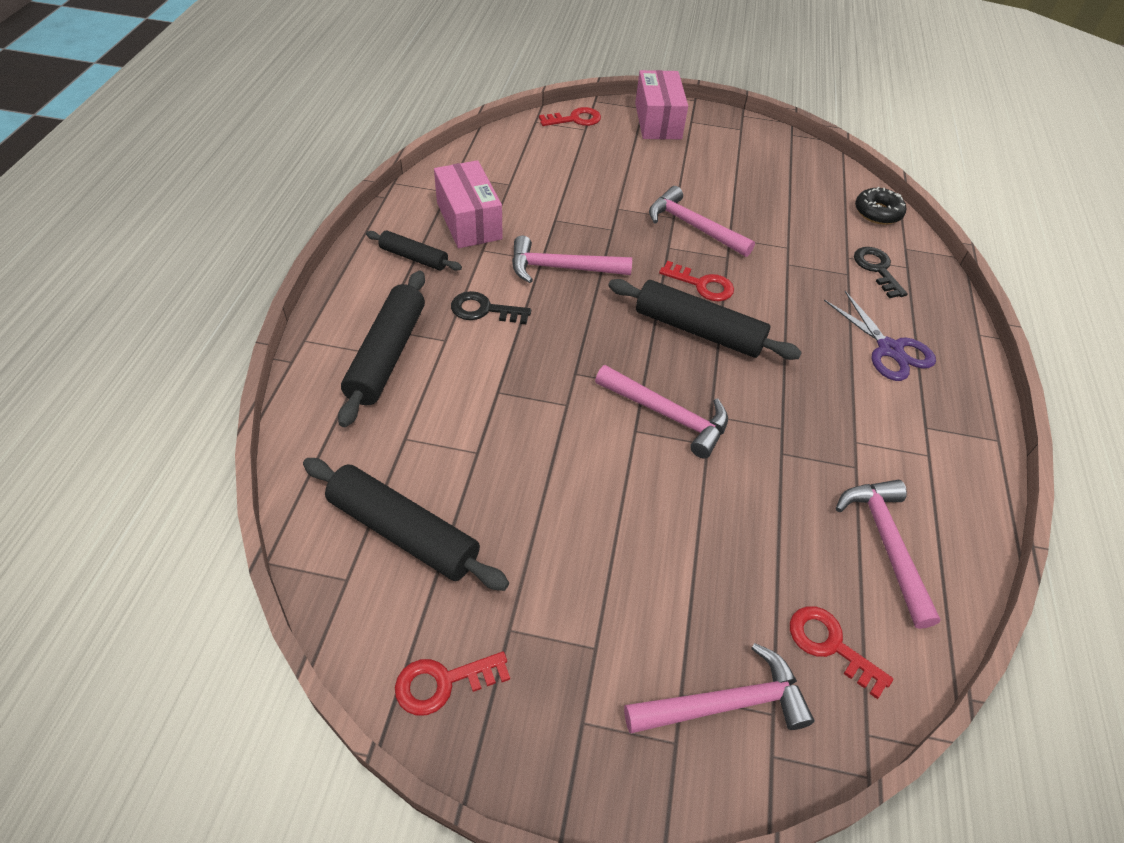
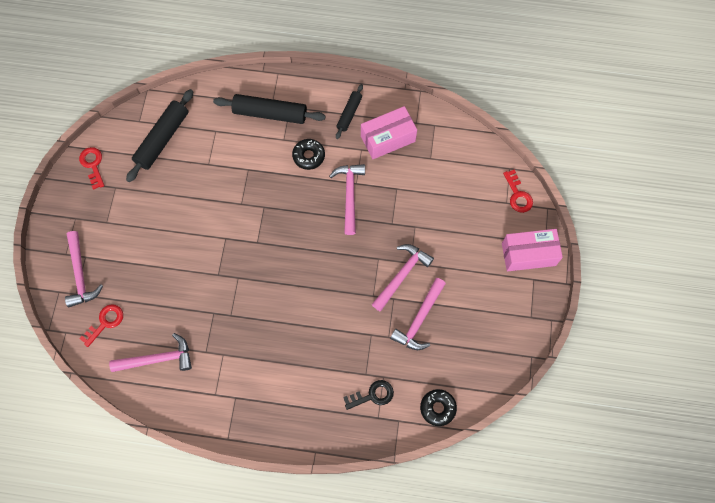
camera: 90 degrees right, 20 degrees up
(484, 310) = (308, 156): black key -> black donut
(667, 415) = (236, 254): pink hammer -> pink hammer (419, 319)
(698, 331) = (302, 274): black rolling pin -> none
(702, 285) = (344, 278): red key -> none
(889, 349) = (296, 388): purple scissors -> none

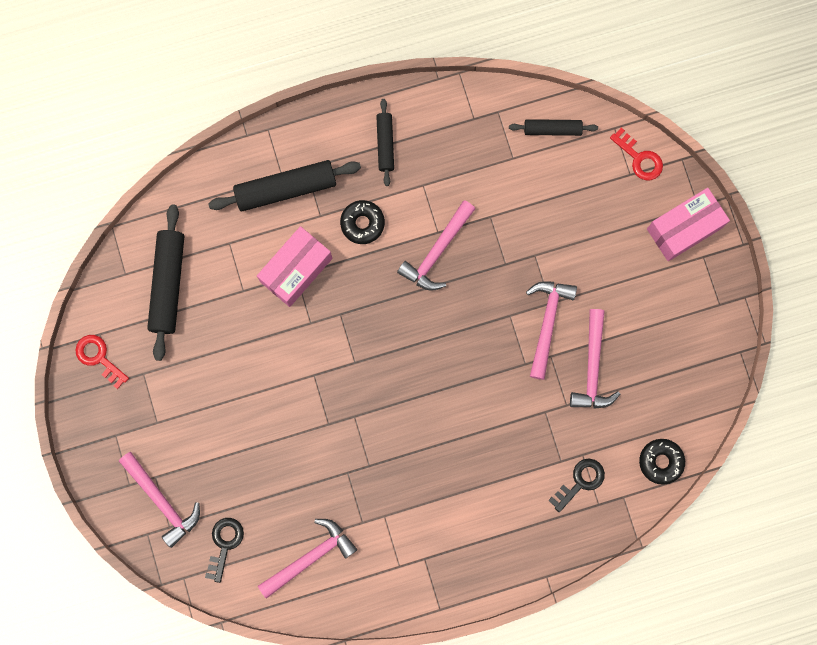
camera: 25 degrees left, 10 degrees up
(105, 322) = (224, 544): red key -> black key
(349, 195) = (437, 251): pink hammer -> pink hammer turned 120 degrees counterclockwise
(388, 138) = (449, 156): pink box -> pink box (296, 270)
(466, 151) = (552, 129): none -> black rolling pin

